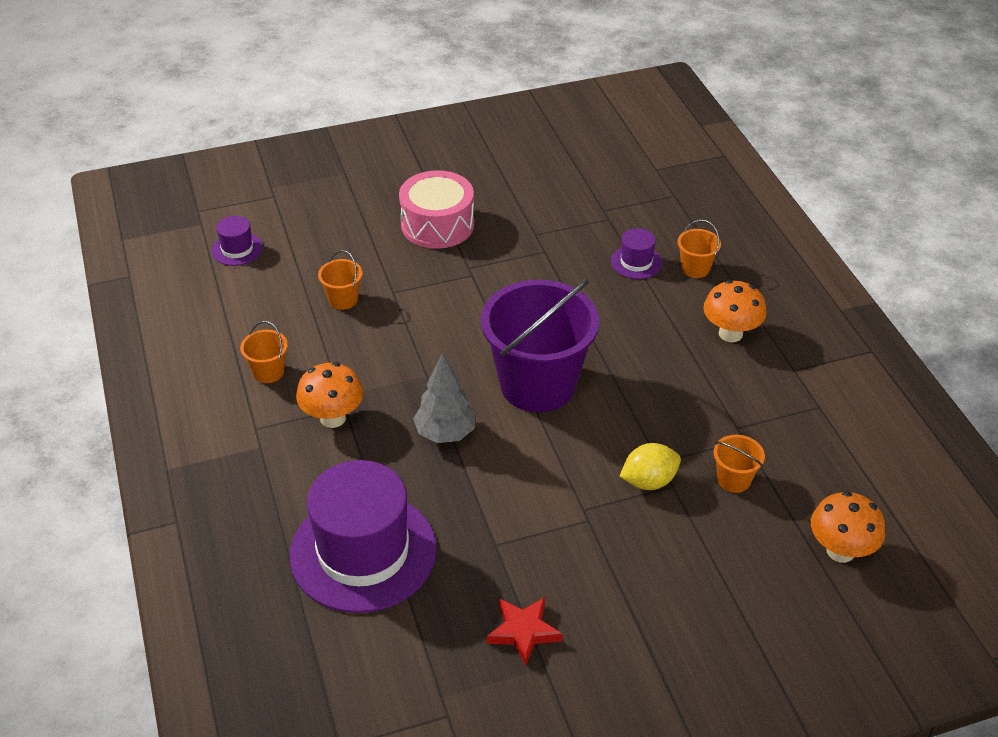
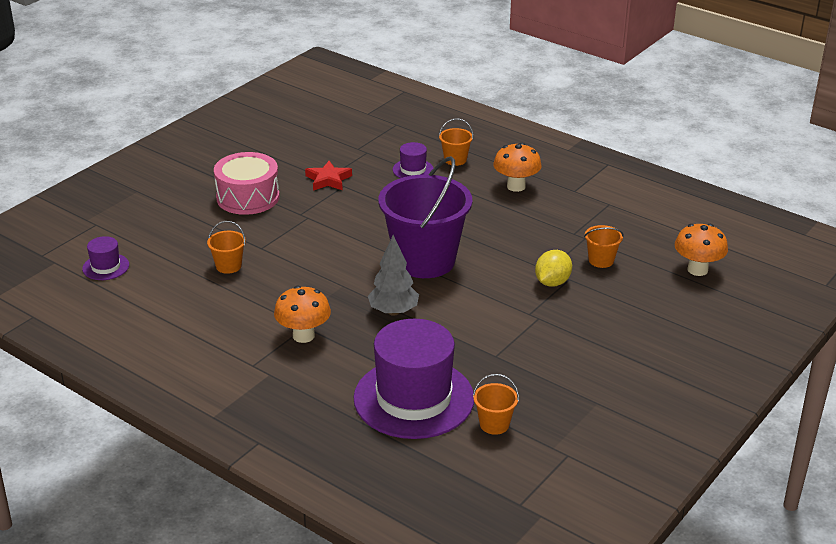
camera: 35 degrees left, 10 degrees down
(268, 372) = (222, 329): orange bucket -> orange bucket (494, 424)
(523, 631) = (564, 391): red star -> red star (328, 180)

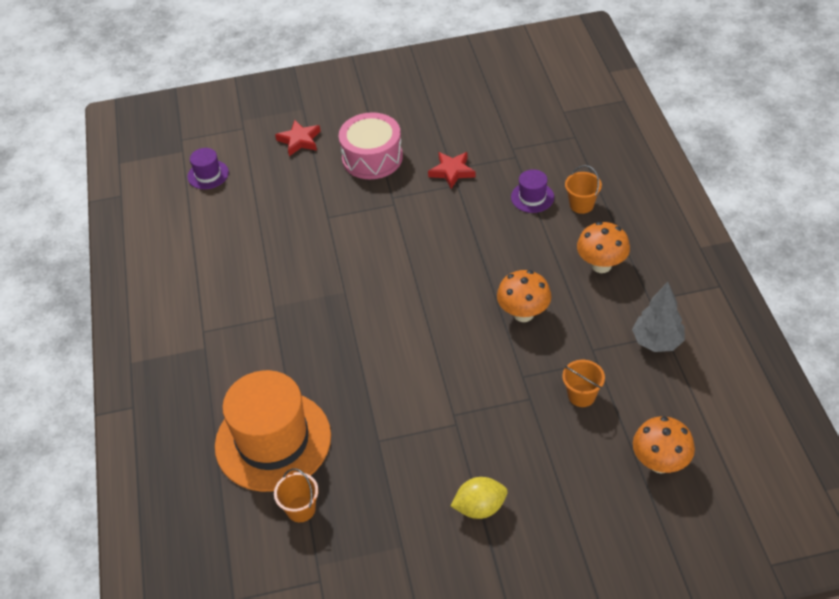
camera: 45 degrees right, 15 degrees up
(164, 211) = (299, 140): none -> red star
(228, 266) = (286, 222): orange bucket -> none
(303, 336) = (264, 325): orange mushroom -> orange mushroom (523, 314)
(393, 311) = (352, 343): grey tree -> grey tree (657, 342)
(414, 398) = (273, 441): purple hat -> orange hat
(424, 260) = (433, 304): purple bucket -> none
(552, 282) = (511, 393): yellow lemon -> yellow lemon (480, 507)

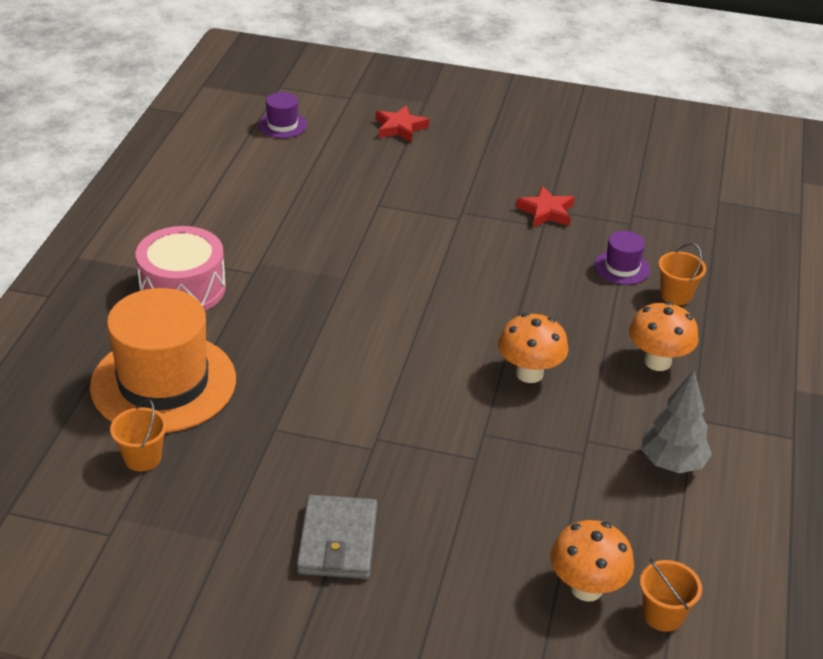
camera: 20 degrees right, 10 degrees down
(372, 158) = (466, 169): pink drum -> pink drum (183, 288)
(480, 507) = (338, 541): yellow lemon -> grey wallet
(581, 395) = (539, 480): orange bucket -> orange bucket (663, 615)

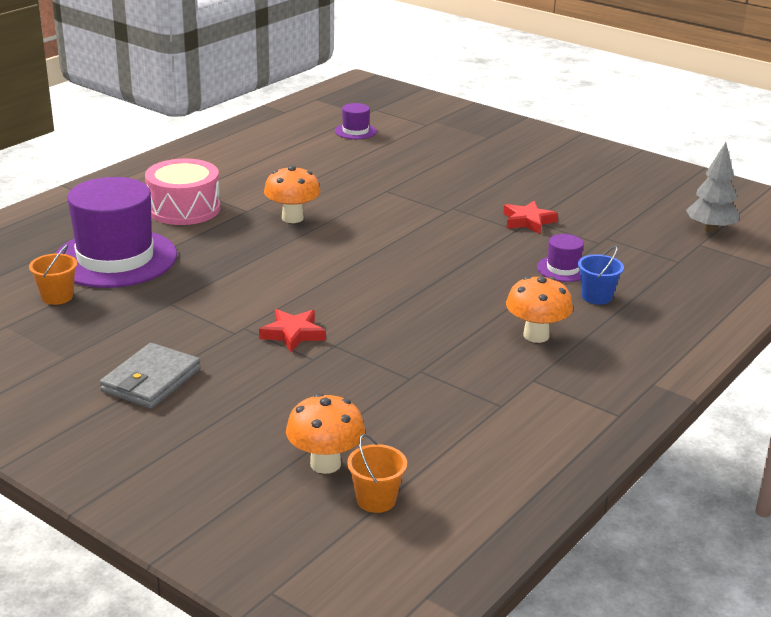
camera: 25 degrees right, 10 degrees down
(163, 383) = (115, 258): orange hat -> purple hat
(400, 128) = (451, 149): red star -> red star (293, 334)
(529, 373) = (412, 317): orange mushroom -> orange mushroom (292, 218)
(672, 463) = (484, 404): grey tree -> grey tree (710, 229)
(676, 295) = (596, 297): orange bucket -> blue bucket

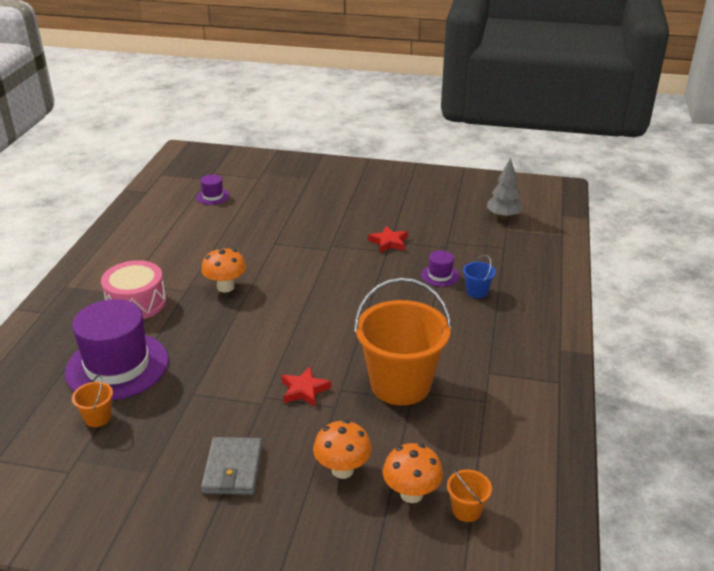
camera: 25 degrees left, 5 degrees up
(410, 360) = (400, 384): none -> orange bucket
(536, 335) = (464, 336): orange mushroom -> orange mushroom (342, 470)

